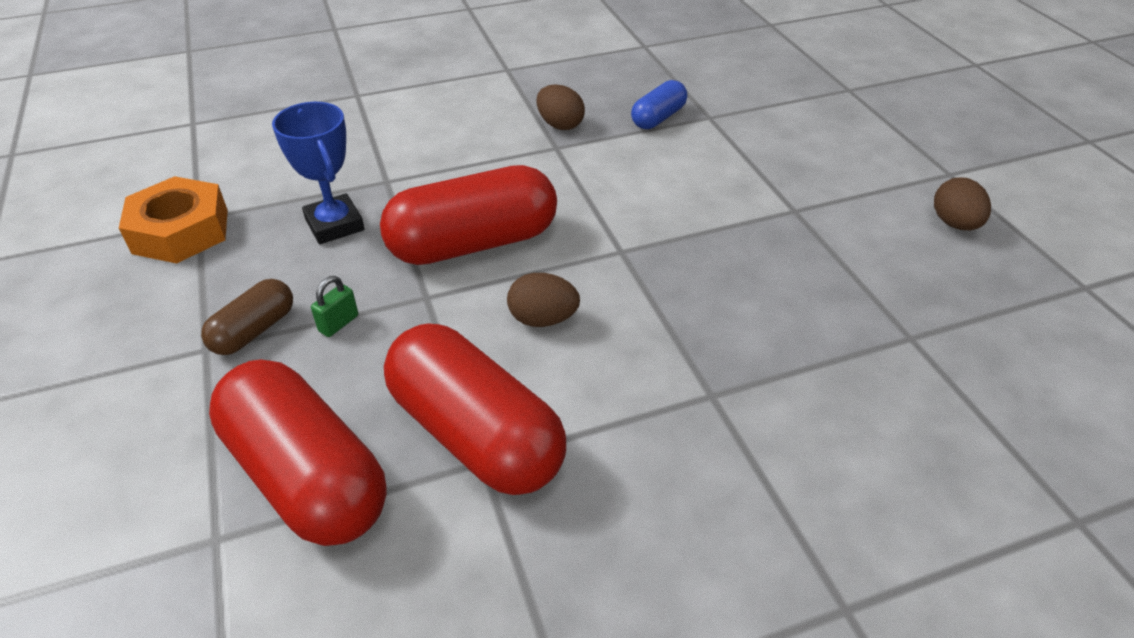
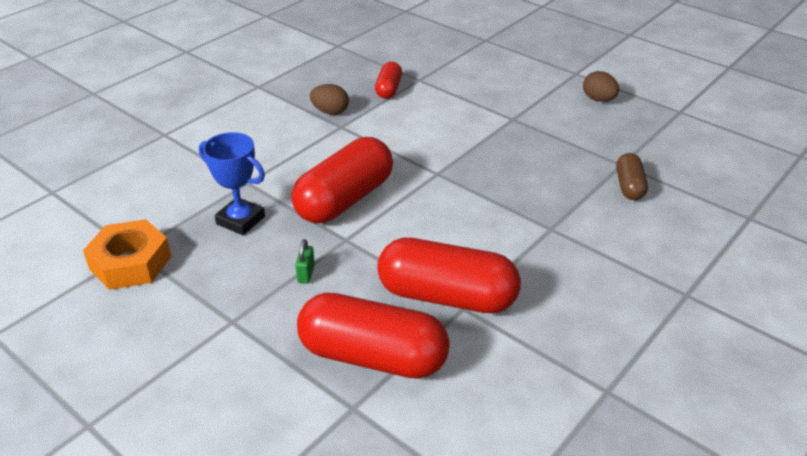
camera: 30 degrees left, 5 degrees down
(254, 331) = (254, 299): brown capsule -> brown capsule (629, 186)
(543, 319) = (427, 225): brown egg -> none
(658, 118) = (388, 89): blue capsule -> red capsule

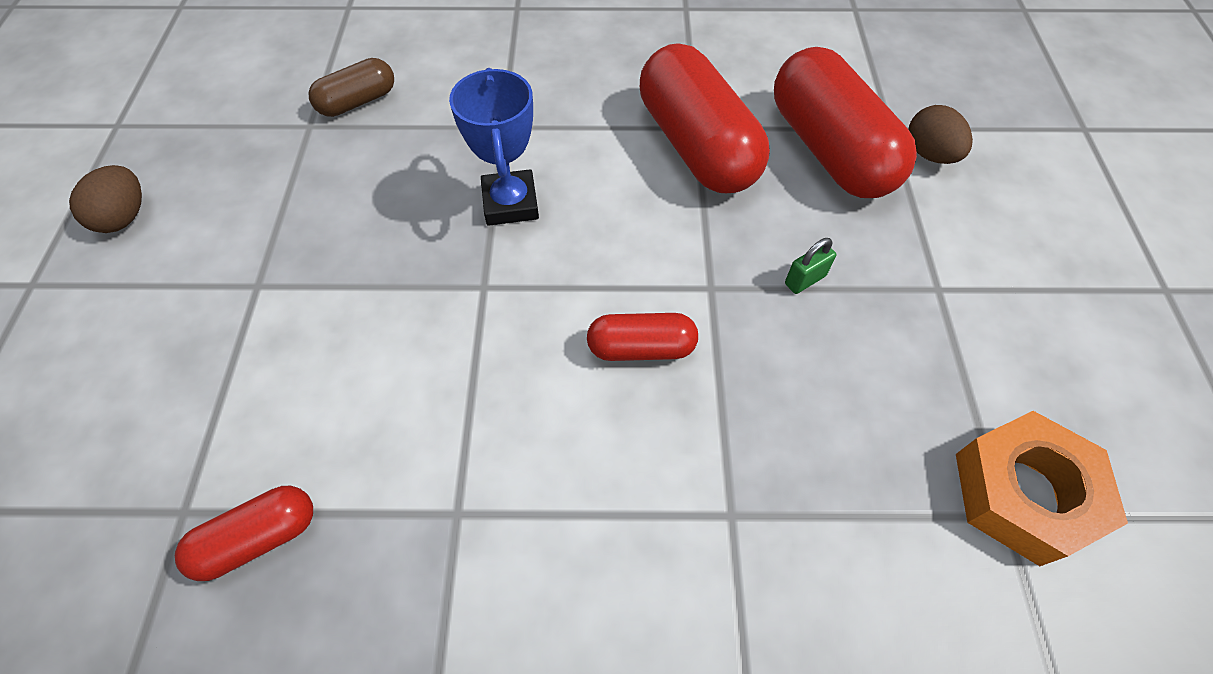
camera: 130 degrees left, 20 degrees up
(240, 220) = (809, 437): blue trophy -> blue trophy (510, 203)
(330, 112) = (419, 577): brown egg -> brown egg (929, 154)
(345, 199) = (641, 348): red capsule -> red capsule, size x0.51

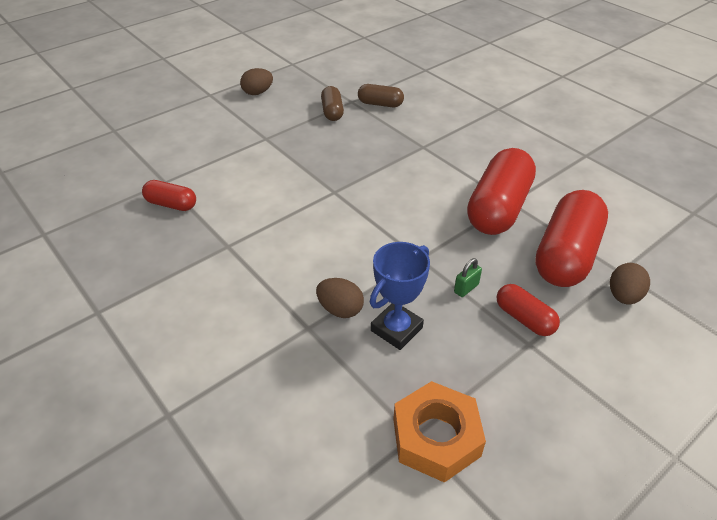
camera: 50 degrees right, 15 degrees down
(303, 163) = (332, 112): none -> brown capsule
(510, 203) = (385, 173): blue trophy -> blue trophy (396, 329)
(641, 348) = (359, 254): red capsule -> red capsule (524, 318)
(729, 448) = (340, 309): none -> brown egg
(805, 280) = (466, 288): green padlock -> green padlock turned 60 degrees counterclockwise

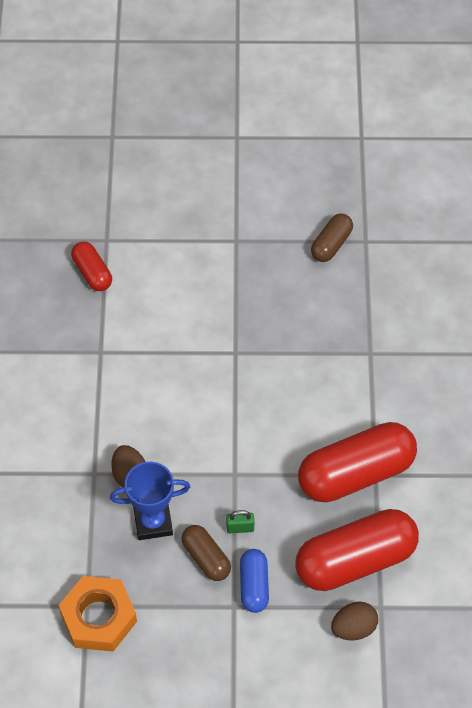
camera: 40 degrees right, 15 degrees up
(257, 92) = (285, 165): brown egg -> none
(380, 104) = (390, 265): brown capsule -> brown capsule (206, 558)
(524, 318) = (254, 585): red capsule -> blue capsule

